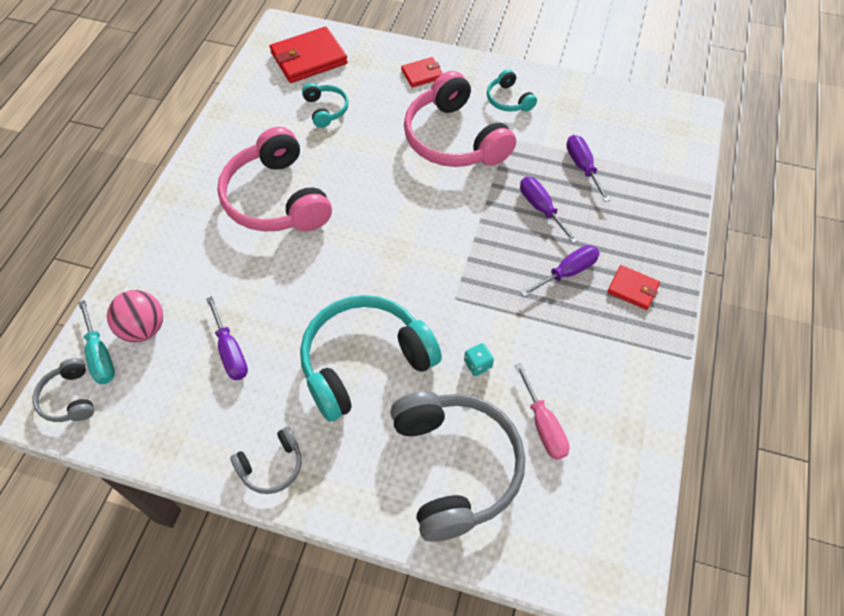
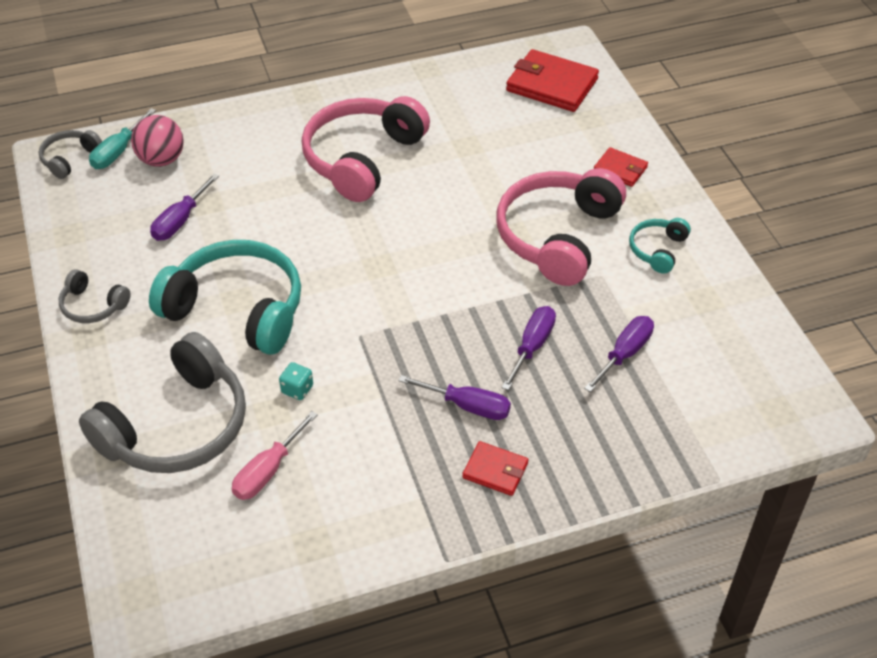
camera: 55 degrees right, 10 degrees down
(326, 110) = (499, 131): turquoise headphones -> none
(632, 289) = (495, 470): red wallet -> red wallet turned 60 degrees counterclockwise

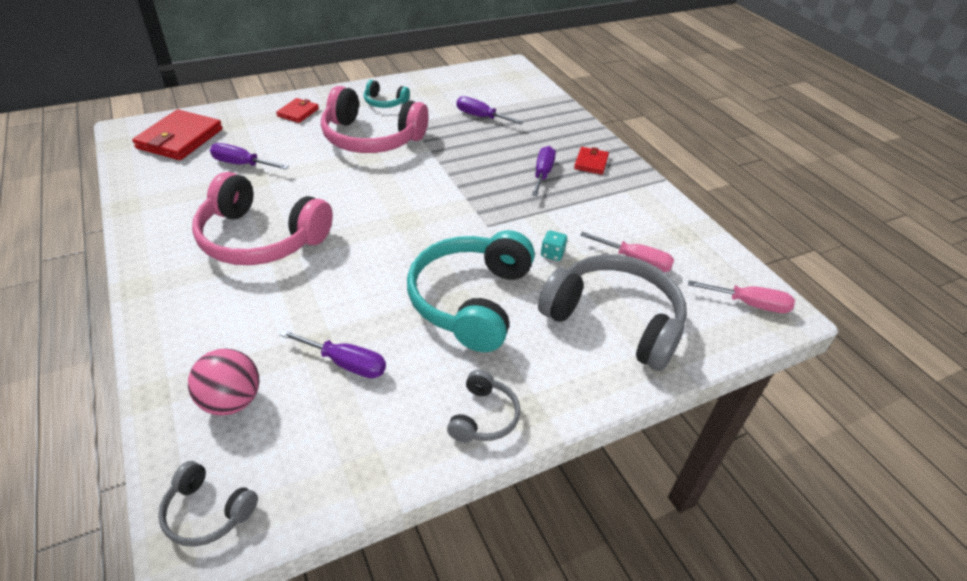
camera: 100 degrees left, 5 degrees down
(118, 152) = (204, 453): turquoise screwdriver -> none
(165, 574) = (749, 304): none -> pink screwdriver
(532, 346) = (482, 149): purple screwdriver -> purple screwdriver (242, 164)

